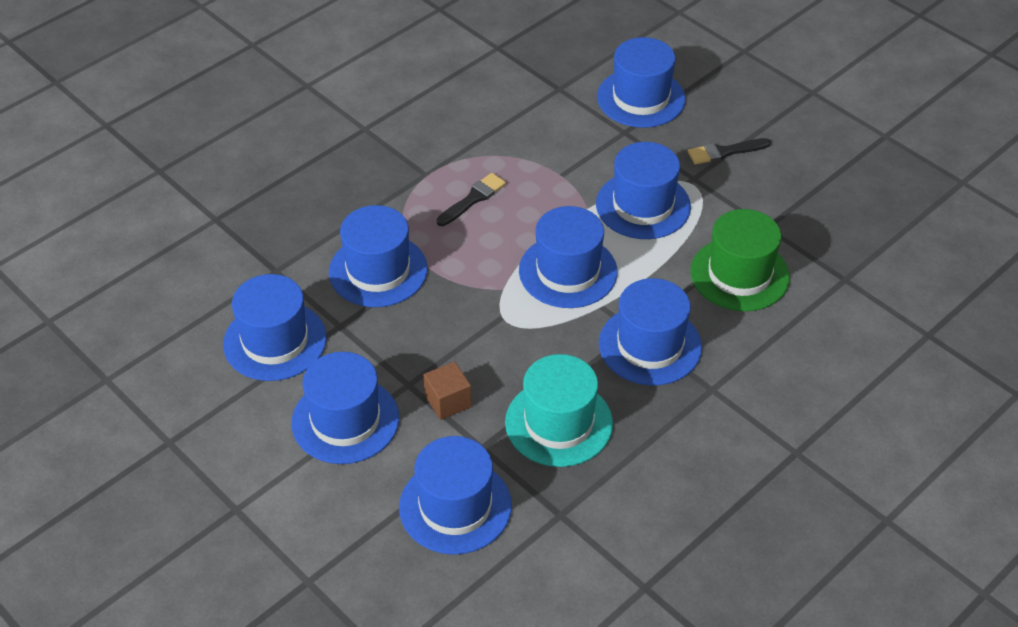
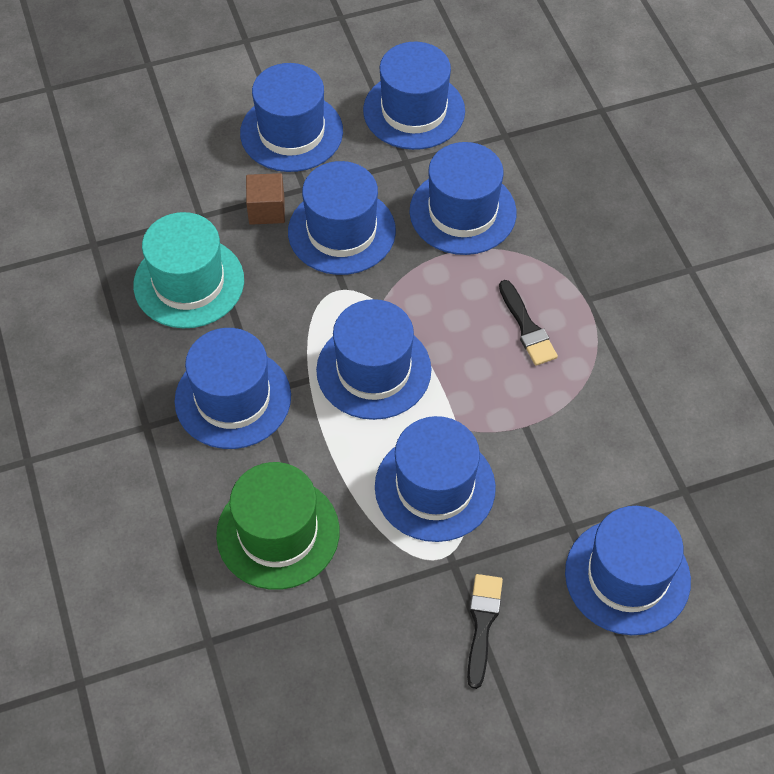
camera: 115 degrees right, 10 degrees up
(455, 506) = (152, 176): blue hat -> blue hat (341, 231)

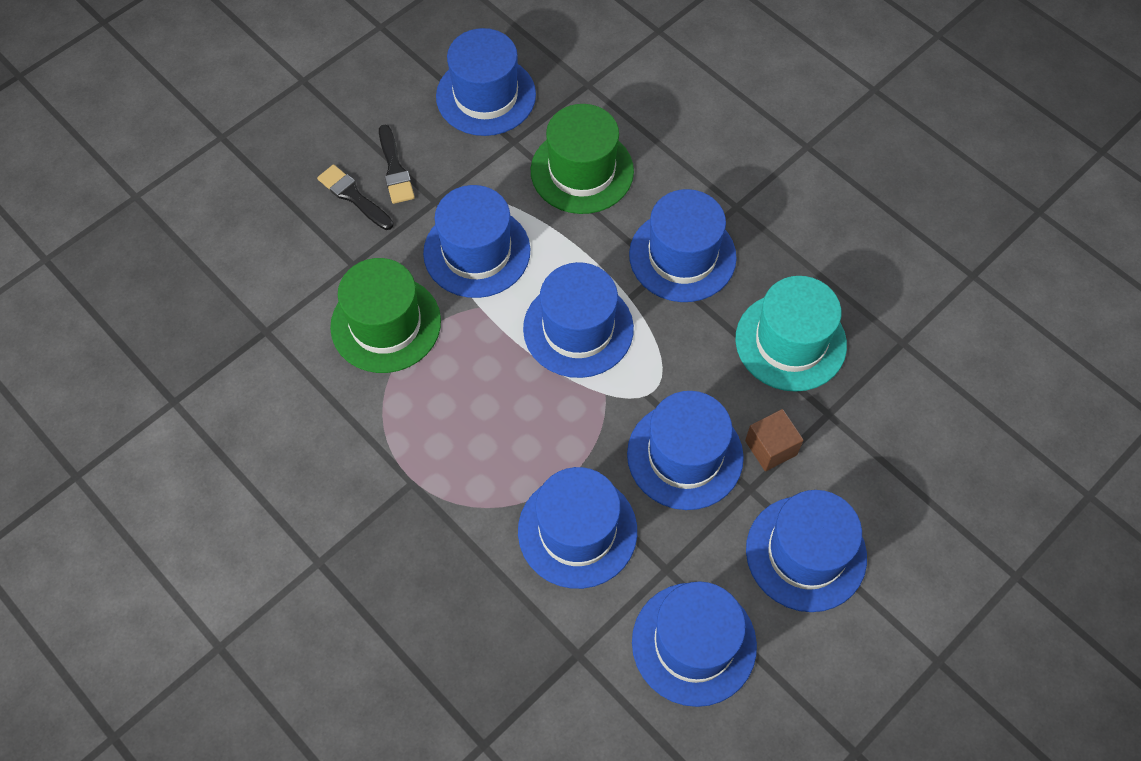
camera: 155 degrees right, 5 degrees up
(527, 327) = (459, 427): black brush -> black brush (353, 196)
(559, 449) = (386, 324): none -> green hat
(627, 576) = (294, 244): blue hat -> blue hat (486, 96)

